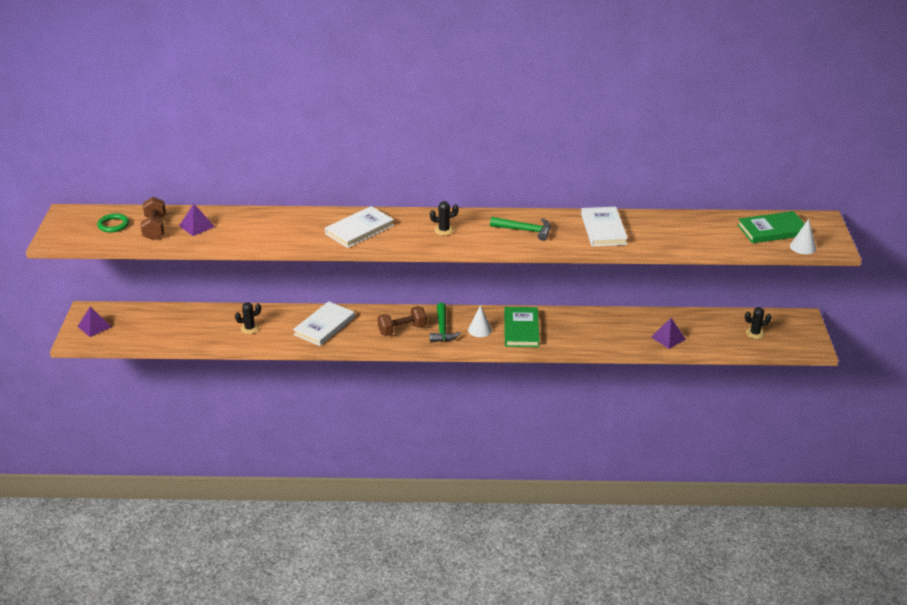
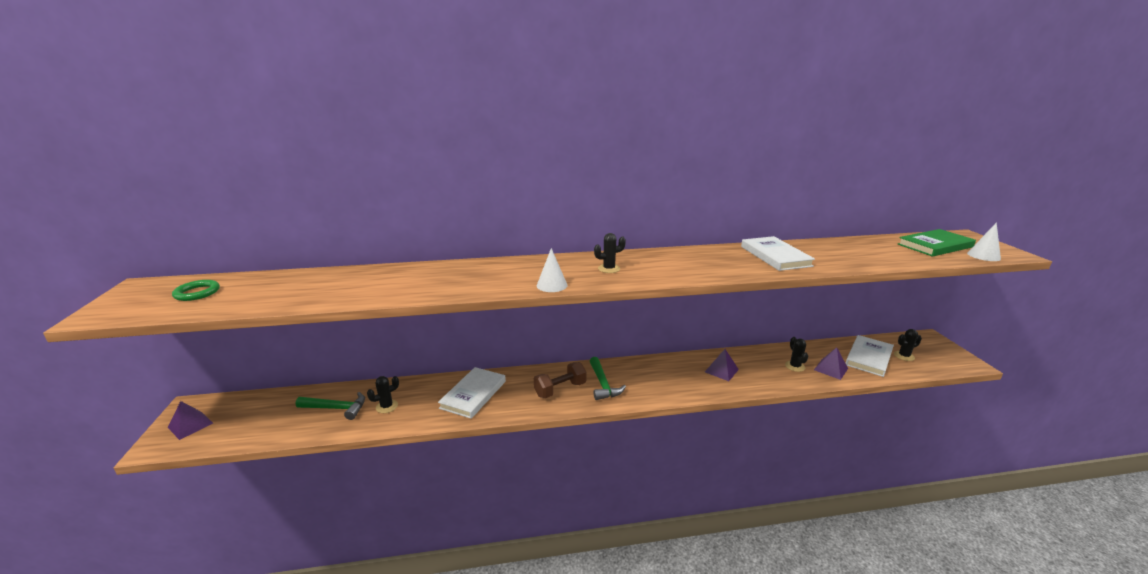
camera: 10 degrees left, 10 degrees down
(155, 228) = (252, 292): brown dumbbell -> none
(196, 226) = (309, 286): purple pyramid -> purple pyramid (721, 370)
(359, 229) = (512, 275): white book -> white book (868, 357)
(479, 330) = (642, 381): white cone -> white cone (552, 285)
(521, 329) = (683, 376): green book -> none
(525, 230) = (696, 263): green hammer -> green hammer (336, 408)
(635, 332) = (795, 366): none -> black cactus

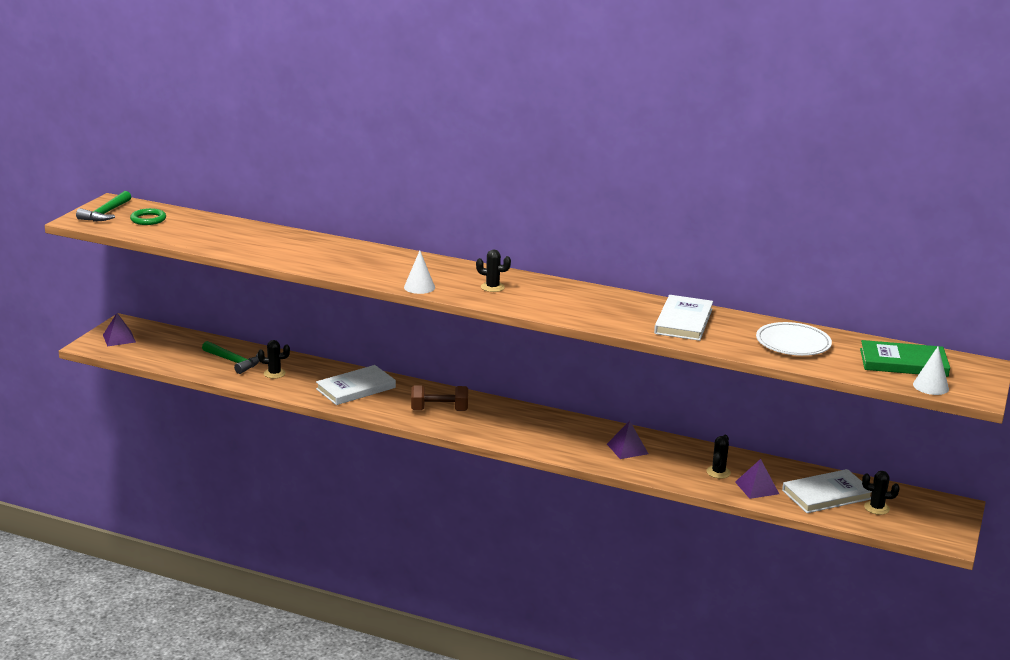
camera: 30 degrees right, 0 degrees up
(603, 384) = (486, 420): green hammer -> green hammer (105, 213)
(860, 251) = (793, 343): none -> white plate

